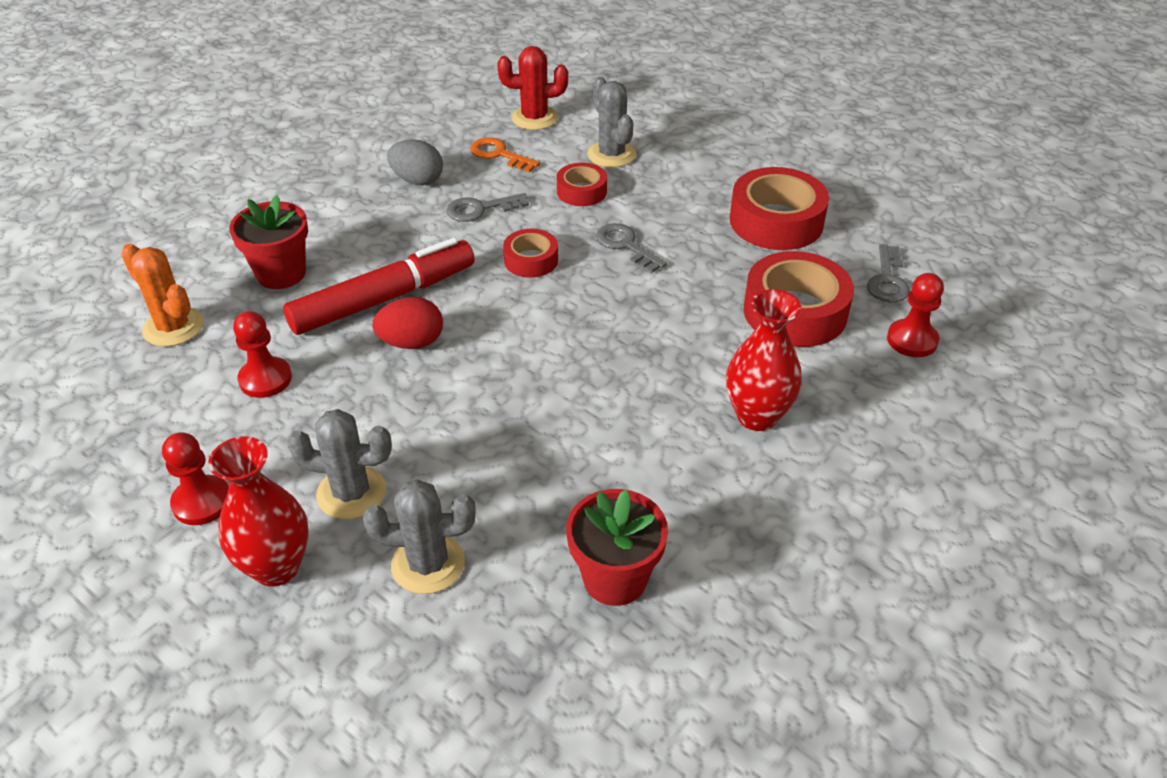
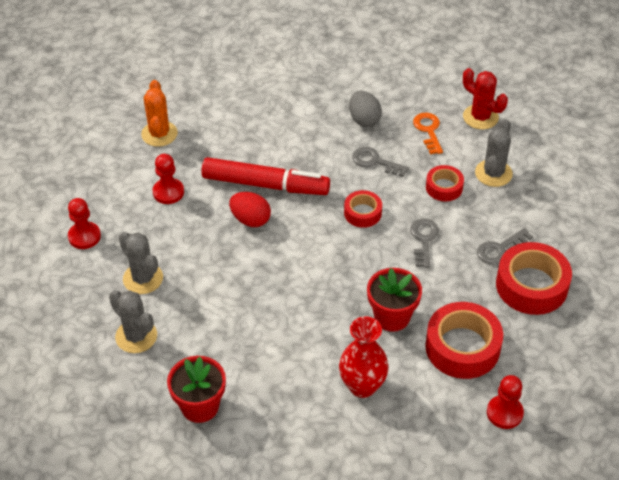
camera: 45 degrees right, 5 degrees up
(276, 567) = (81, 290): red vase -> none
(281, 273) = (235, 135): red flower pot -> red flower pot (392, 317)
(887, 280) = (544, 369): grey key -> grey key (500, 249)

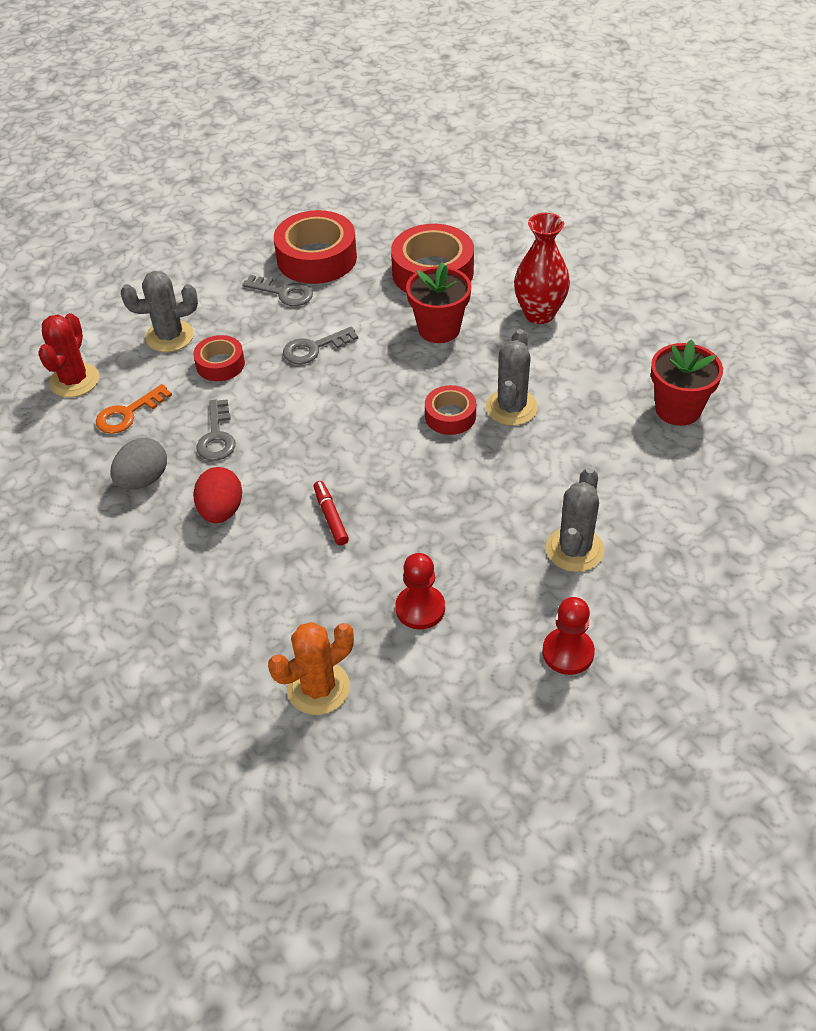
camera: 120 degrees left, 0 degrees up
(136, 336) = (654, 507): grey cactus -> grey cactus (511, 407)
(250, 220) = (400, 500): red egg -> red egg (221, 511)
(265, 184) = (330, 517): red marker -> red marker, size x0.42
(362, 213) = (311, 410): red tape -> red tape (450, 416)
(504, 413) = (481, 225): red pawn -> none

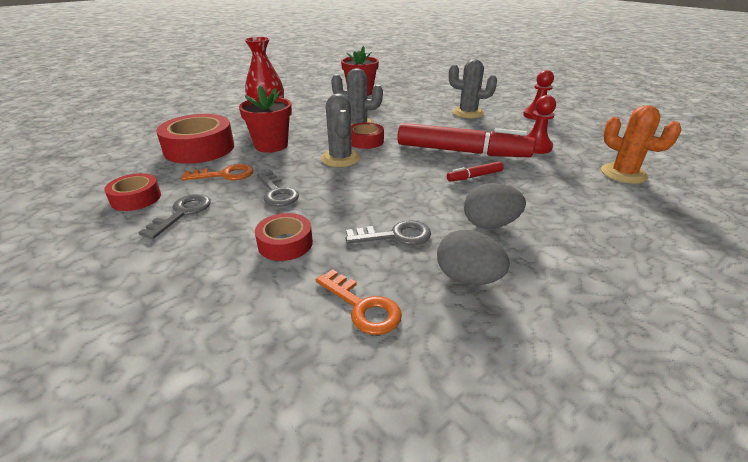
camera: 95 degrees left, 15 degrees down
(74, 380) = (287, 381): red cactus -> none
(169, 336) = (220, 288): grey cactus -> grey cactus (340, 158)
(221, 511) = (490, 224): red egg -> grey egg
(317, 258) = (136, 198): red tape -> red tape, size x0.56
(360, 305) = (225, 175): none -> orange key
(408, 516) = (462, 151): none -> red marker

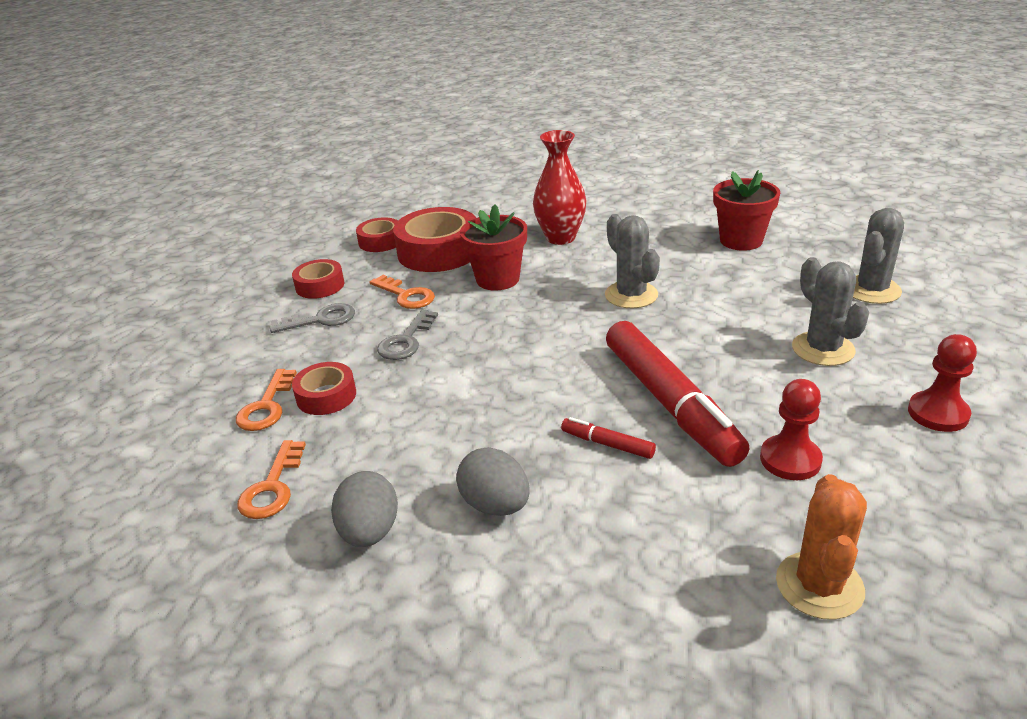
camera: 55 degrees right, 0 degrees up
(250, 275) = (266, 406): none -> orange key
(340, 158) = (525, 333): grey cactus -> grey cactus (872, 290)
(365, 141) = (594, 323): red tape -> red tape (380, 241)
(395, 235) = (402, 450): grey key -> none

